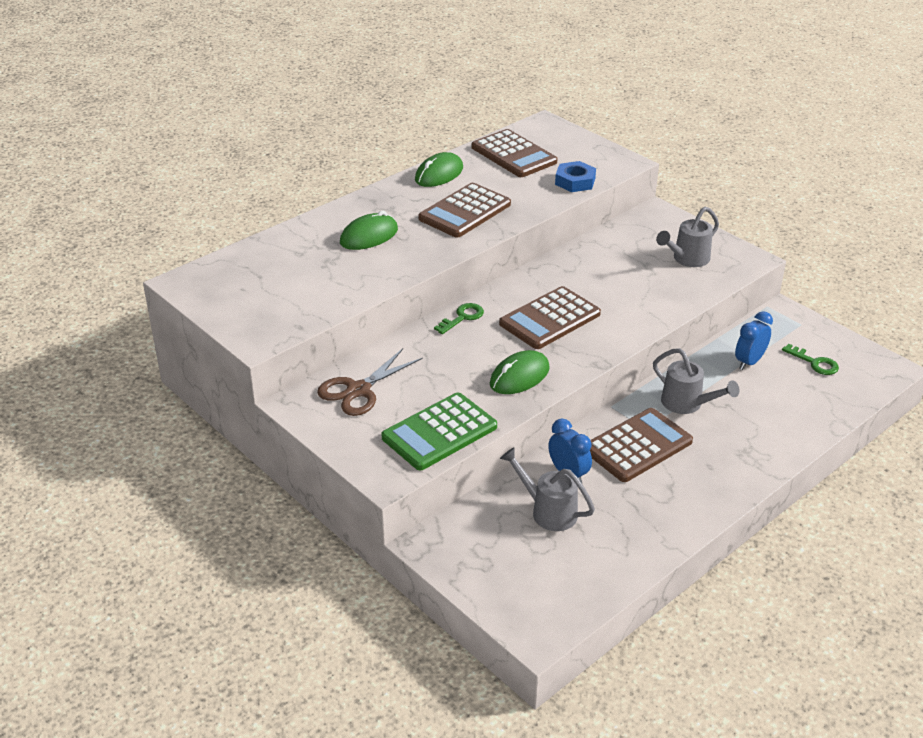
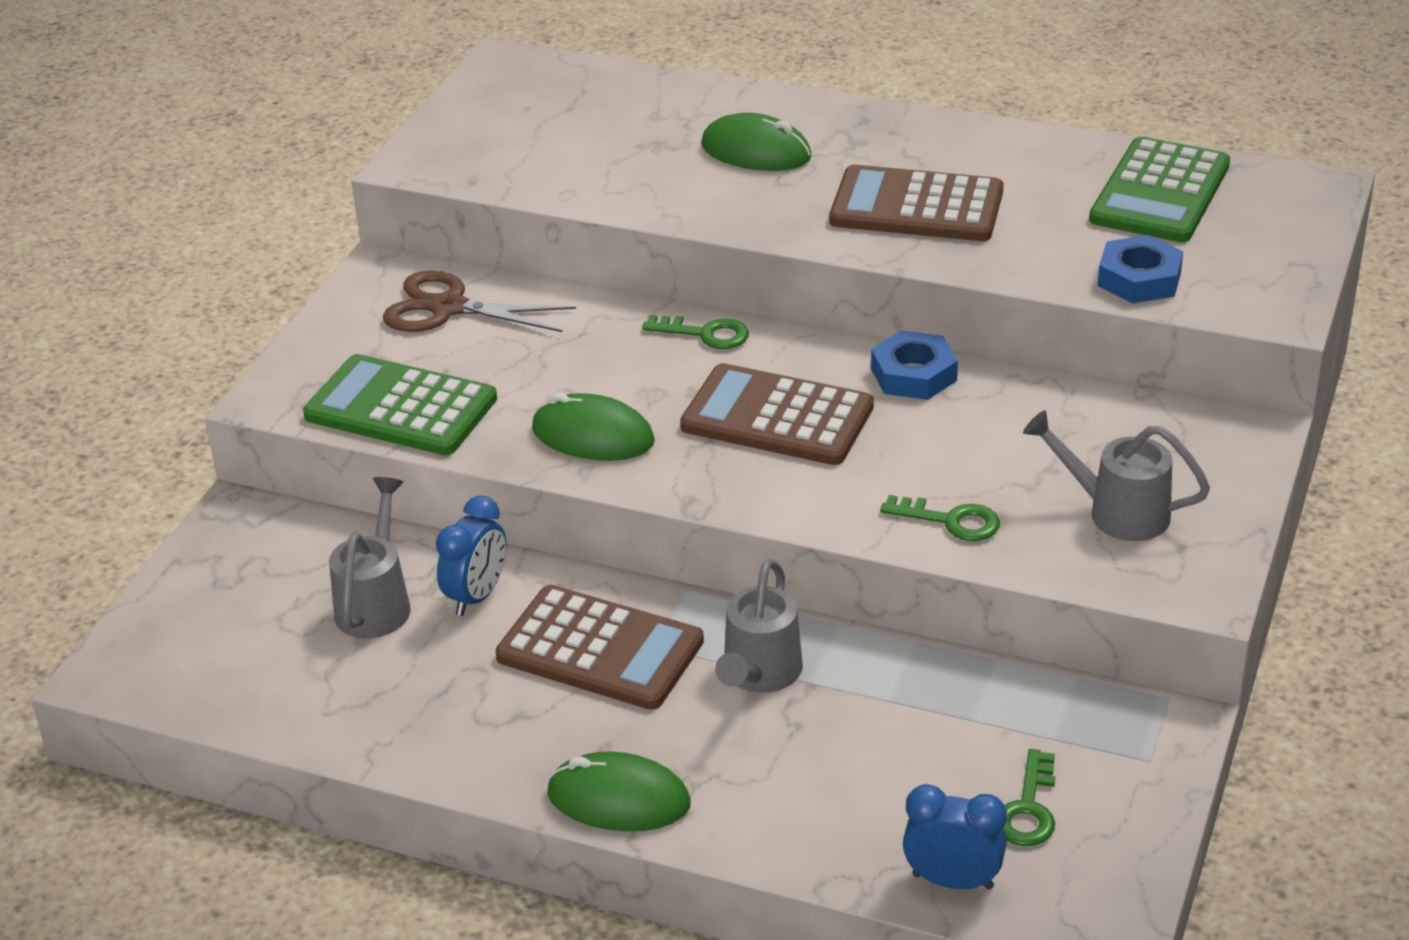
camera: 65 degrees right, 0 degrees up
(439, 174) = (1009, 147): green mouse -> green mouse (618, 799)
(513, 155) = (1160, 192): brown calculator -> green calculator
(548, 273) = (913, 374): none -> blue nut
(664, 299) = (951, 521): none -> green key
(749, 362) = (953, 719): blue clock -> blue clock (953, 881)

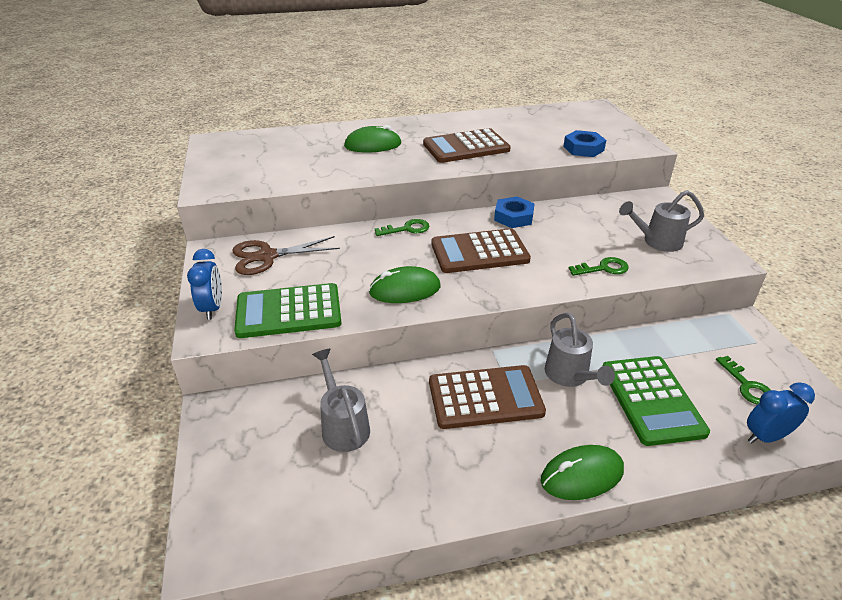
camera: 35 degrees left, 0 degrees up
(477, 596) = (395, 397): blue clock -> blue clock (212, 308)
(1160, 192) = (548, 120): green calculator -> green calculator (651, 400)

